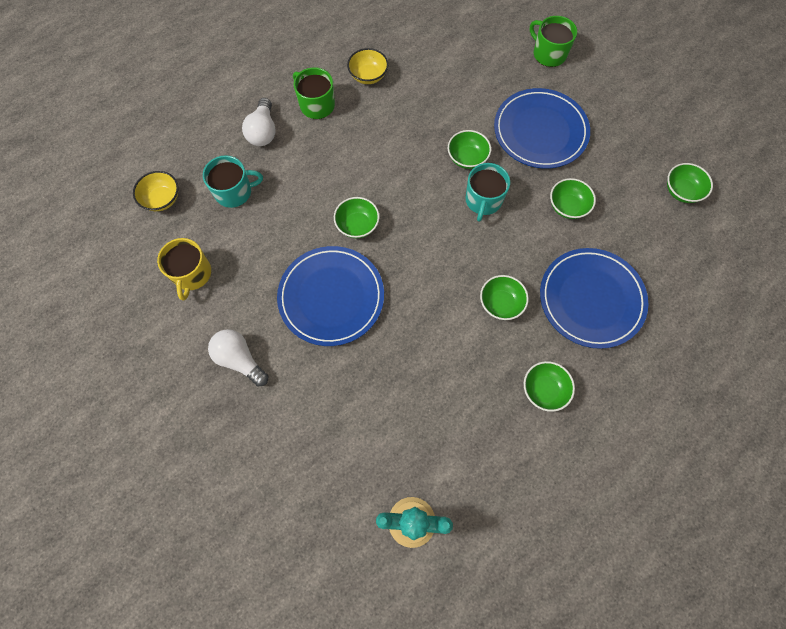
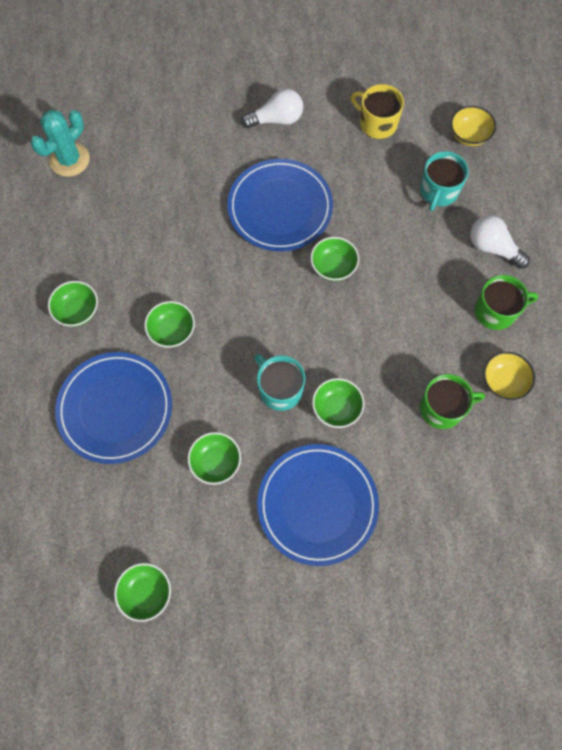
camera: 125 degrees right, 0 degrees up
(548, 54) = (412, 599): green mug -> green mug (442, 408)

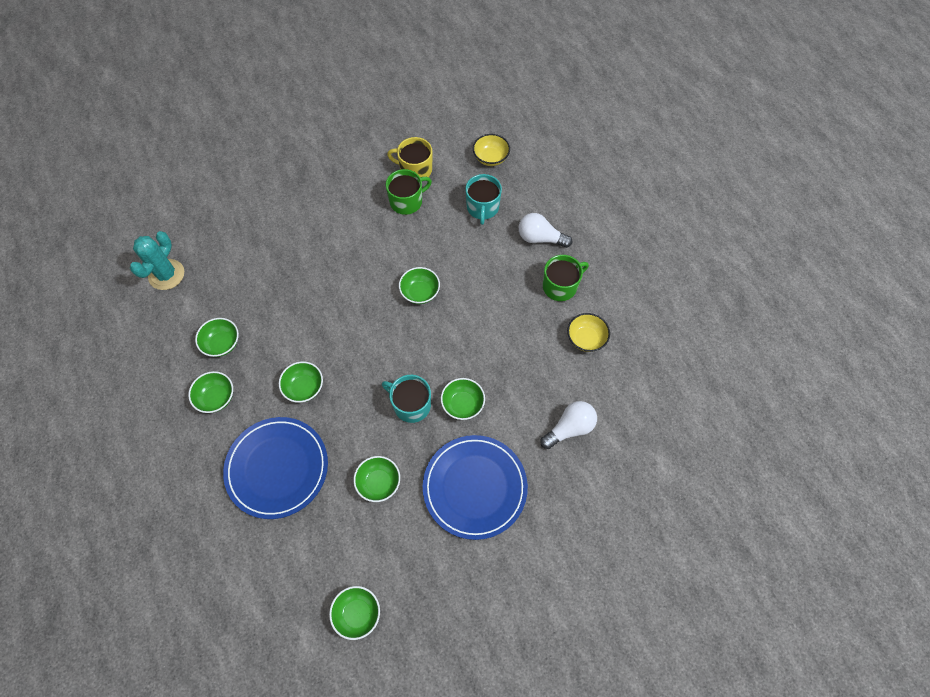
camera: 20 degrees left, 5 degrees down
(102, 254) = (222, 343): none -> green bowl
(276, 119) = (332, 190): white light bulb -> white light bulb (569, 428)
(280, 208) = (360, 259): blue plate -> none
(442, 408) = (546, 375): green mug -> green mug (407, 201)

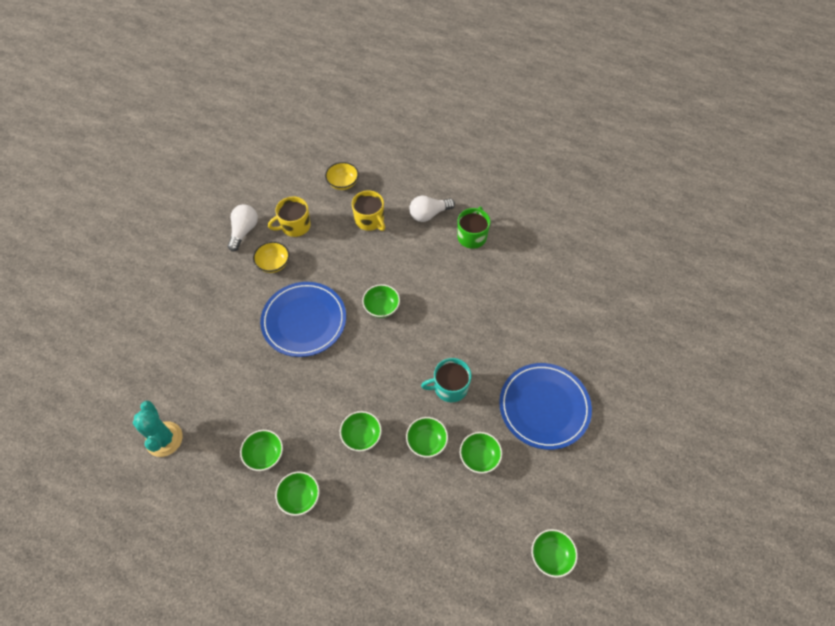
camera: 40 degrees left, 5 degrees down
(277, 468) = (398, 508): blue plate -> blue plate (304, 321)
(407, 201) = (310, 252): green mug -> none
(462, 404) = (484, 359): green bowl -> green bowl (426, 442)
(482, 208) = (370, 220): turquoise mug -> yellow mug
(569, 428) = (565, 322): white light bulb -> white light bulb (244, 231)
(586, 339) = (520, 258): yellow bowl -> yellow bowl (273, 264)

